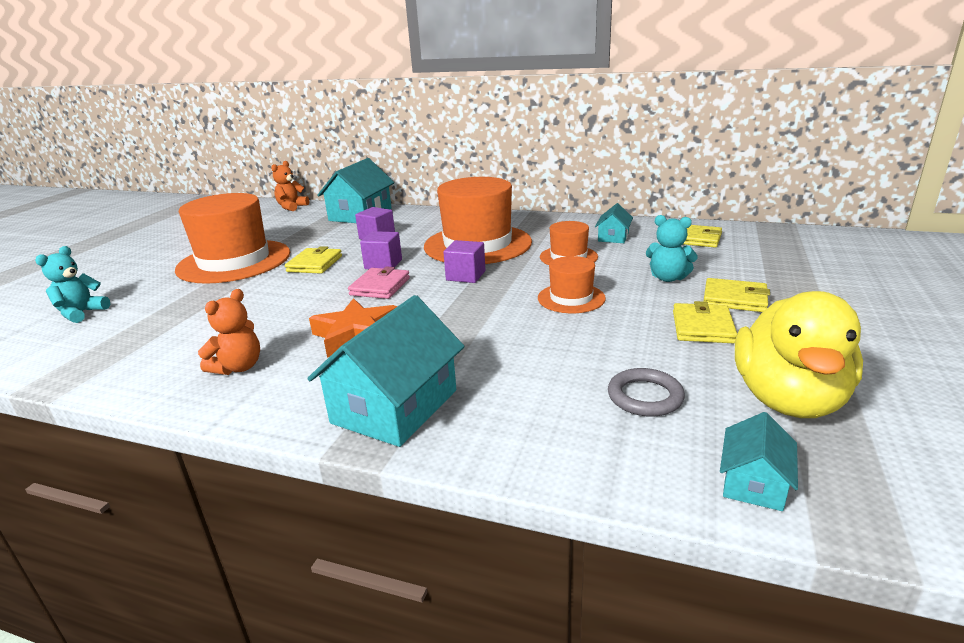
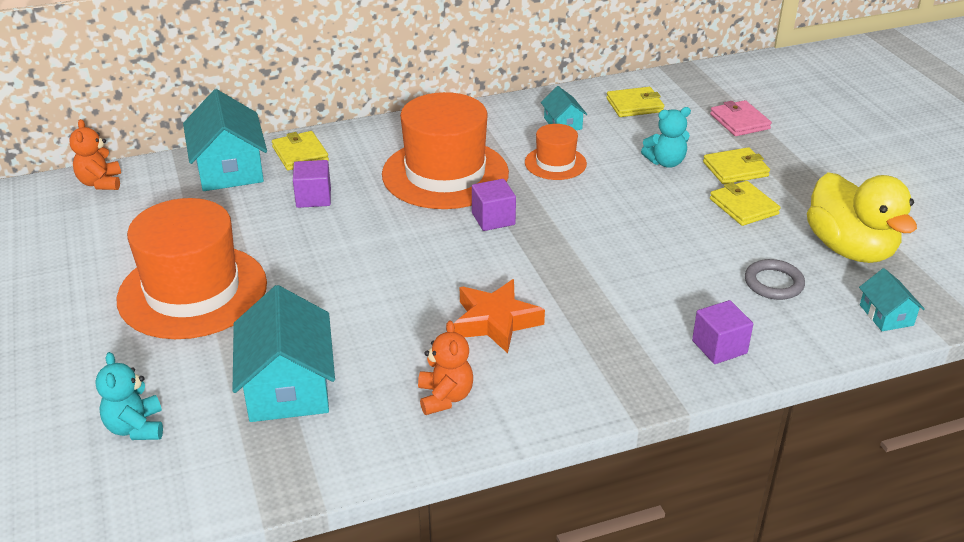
camera: 40 degrees left, 10 degrees up
(315, 264) = (305, 259): yellow wallet -> yellow wallet (300, 154)
(380, 286) = (429, 262): pink wallet -> pink wallet (739, 121)
(383, 264) = (386, 233): purple cube -> purple cube (719, 347)
(395, 406) = (628, 367): turquoise house -> turquoise house (288, 386)
(571, 298) = (619, 212): orange hat -> none

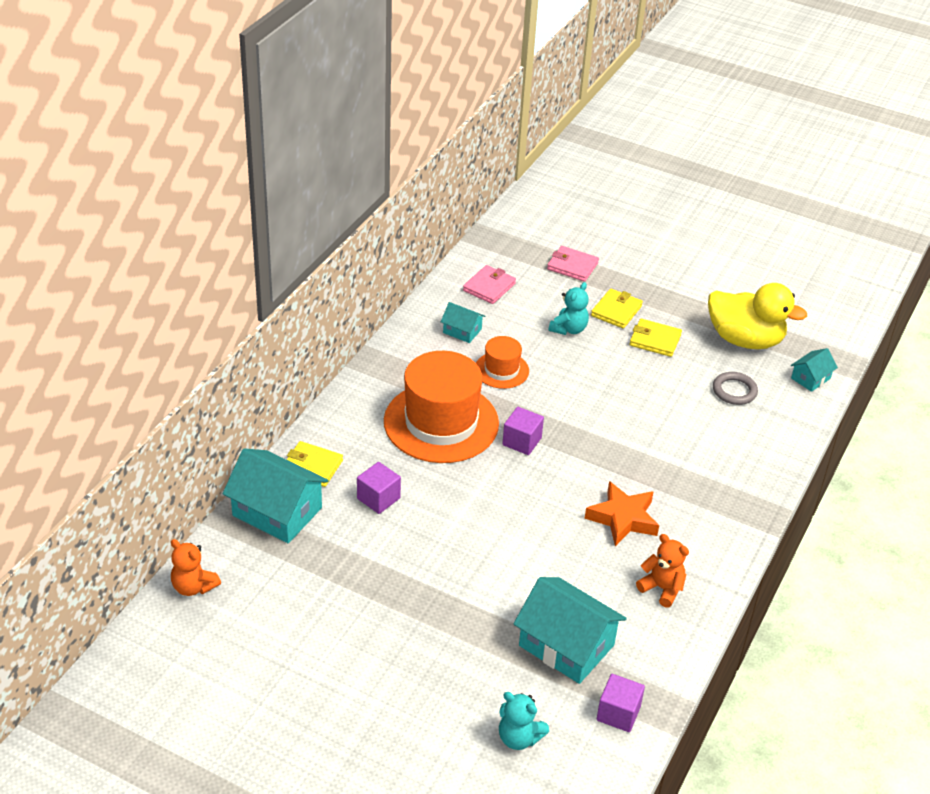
camera: 45 degrees left, 5 degrees up
(192, 291) = (407, 625): orange hat -> none
(634, 105) = (489, 287): yellow wallet -> pink wallet
(719, 347) = (757, 455): purple cube -> purple cube (618, 713)
(886, 315) = (810, 378): turquoise house -> turquoise house turned 75 degrees counterclockwise

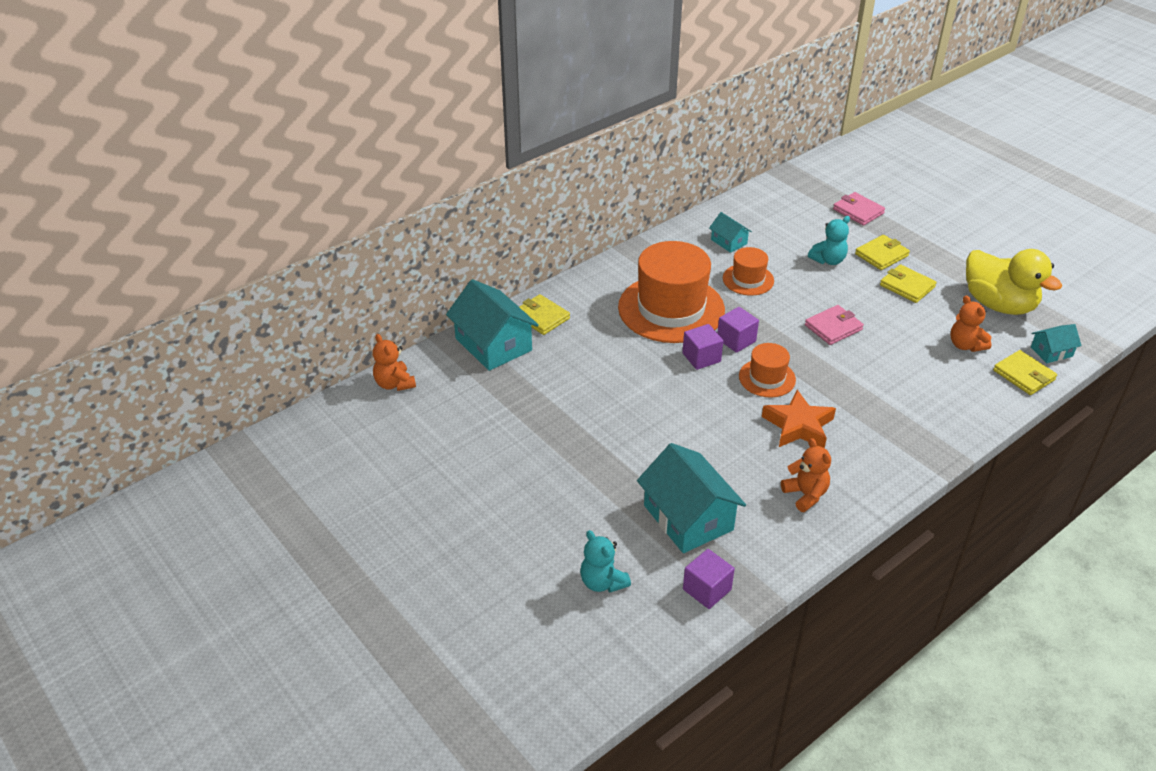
camera: 25 degrees right, 0 degrees up
(378, 498) = (584, 355): purple cube -> purple cube (701, 357)
(489, 287) = (772, 213): pink wallet -> pink wallet (833, 327)
(570, 475) = (767, 378): none -> orange hat
(734, 391) = (965, 345): grey ring -> orange teddy bear
(797, 409) = (1024, 375): none -> yellow wallet

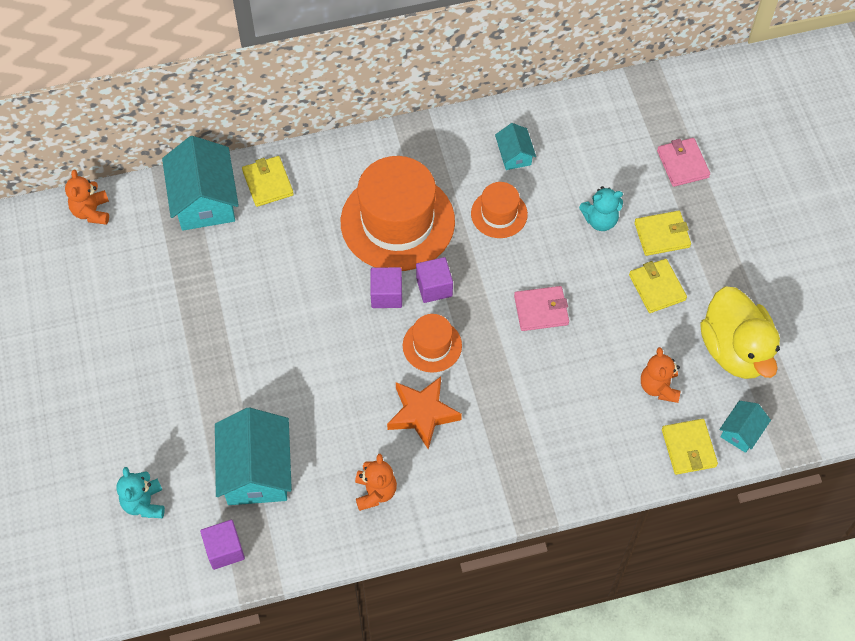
camera: 25 degrees right, 20 degrees up
(1051, 351) = (741, 432): turquoise house -> turquoise house turned 60 degrees counterclockwise

